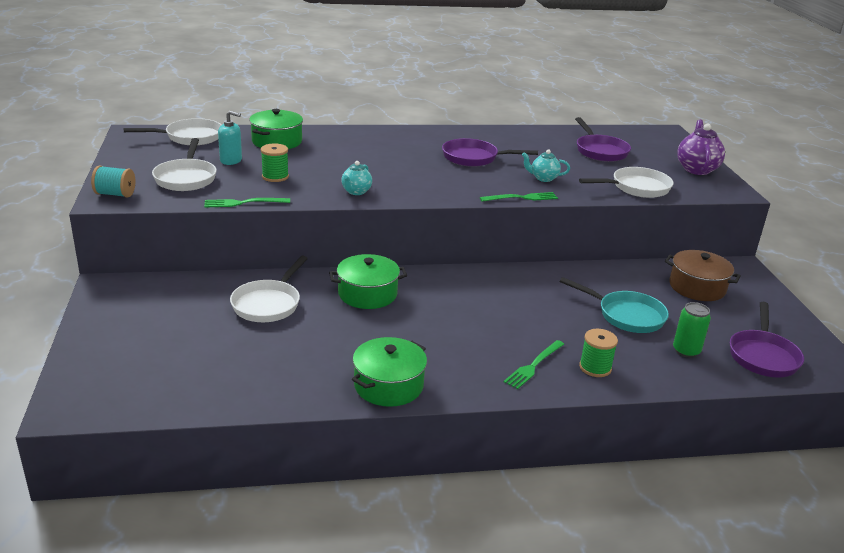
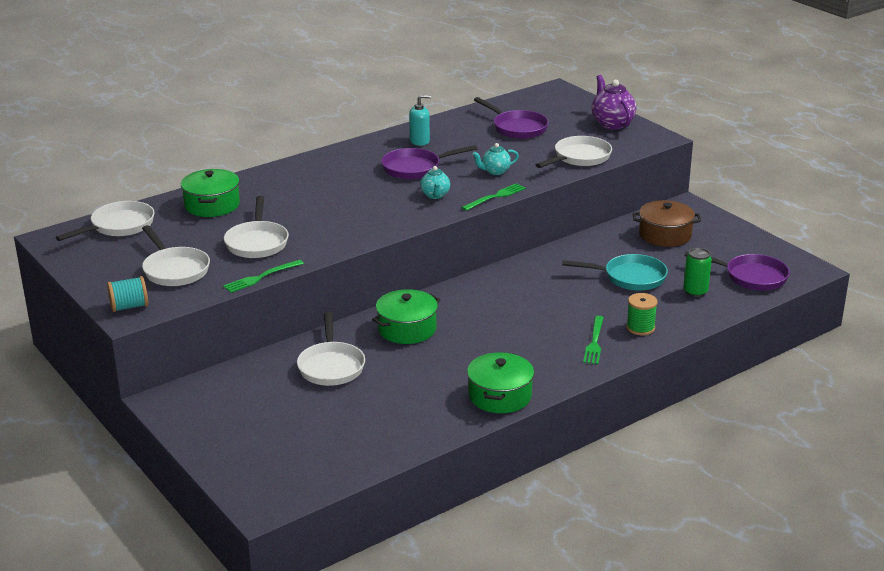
camera: 25 degrees left, 0 degrees up
(231, 160) = (194, 239): turquoise soap dispenser -> turquoise soap dispenser (419, 141)
(275, 176) = (257, 242): green spool -> white pan
(356, 192) = (348, 235): turquoise teapot -> turquoise teapot (435, 195)
(763, 356) = (751, 277): purple pan -> purple pan turned 60 degrees counterclockwise

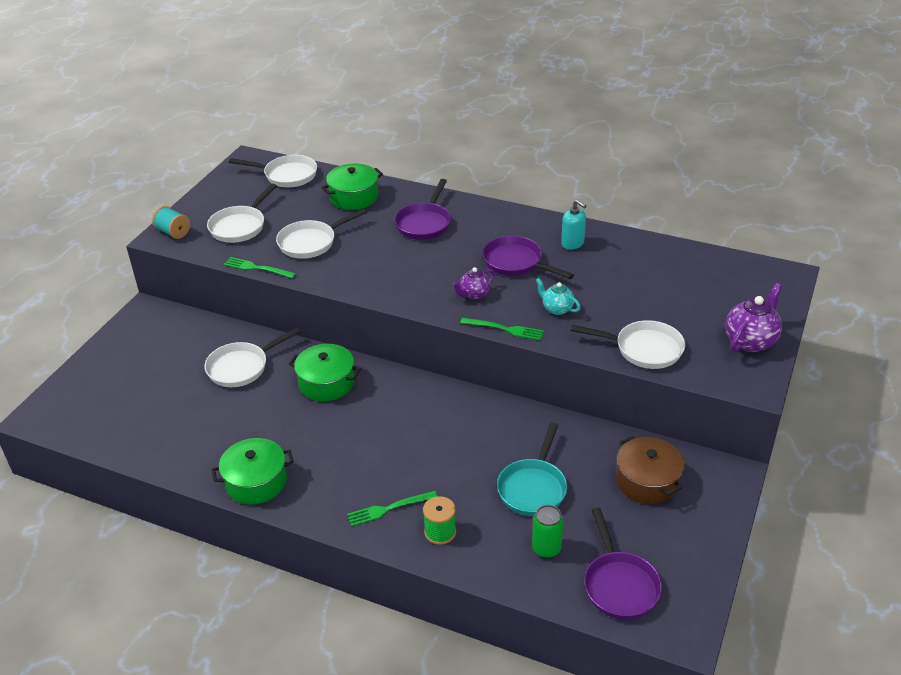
camera: 60 degrees right, 10 degrees up
(435, 195) = (474, 294): turquoise teapot -> purple teapot
(517, 128) = (665, 286): purple pan -> purple pan (424, 223)
(630, 277) = (533, 488): turquoise pan -> turquoise pan turned 45 degrees clockwise

